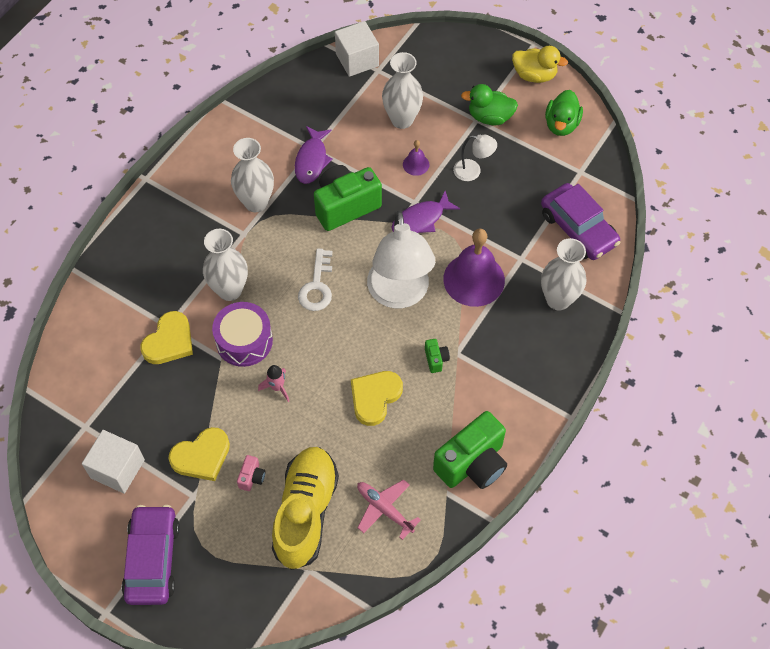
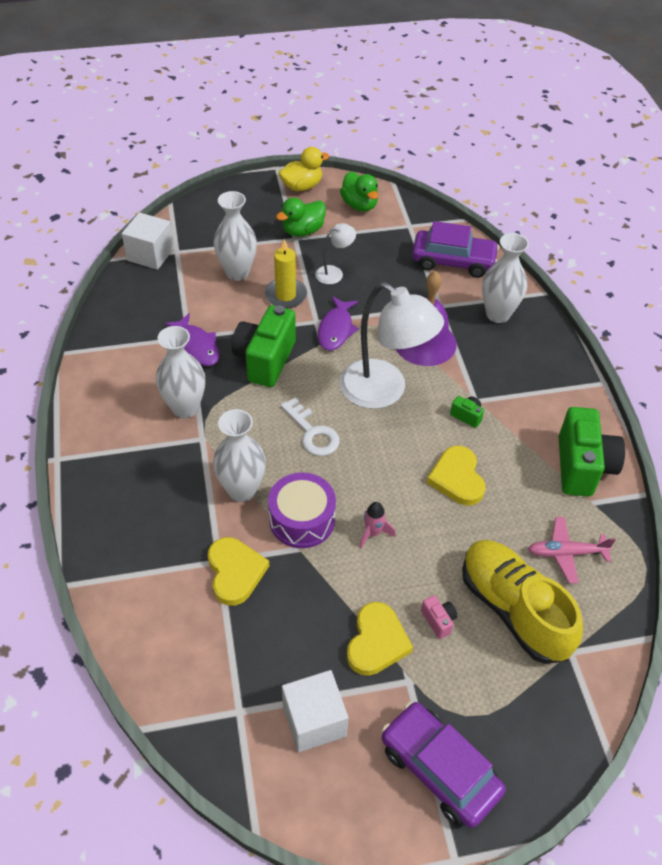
camera: 45 degrees left, 10 degrees down
(416, 164) = (285, 295): purple bell -> yellow candle

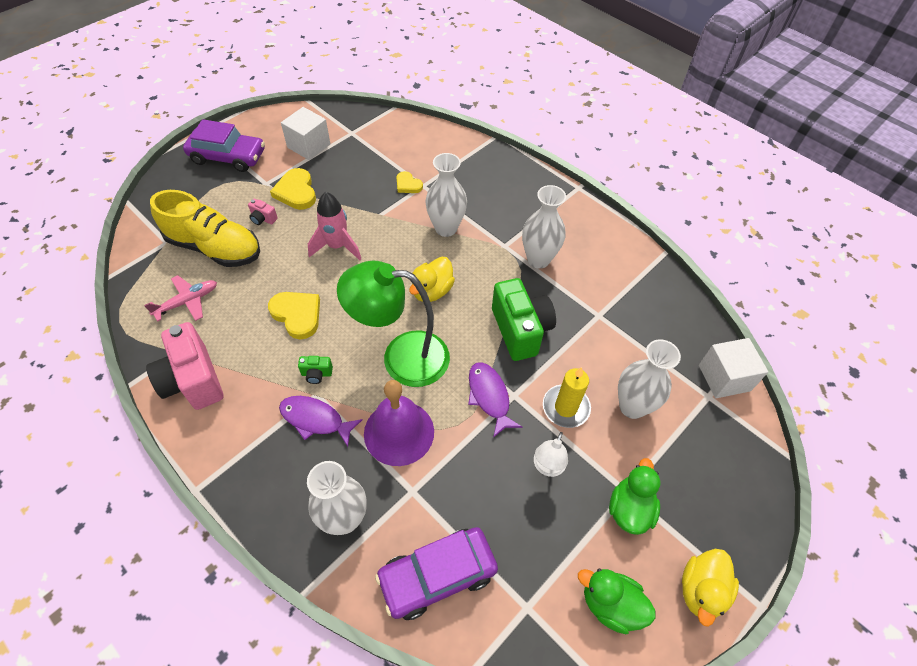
camera: 145 degrees right, 5 degrees up
(197, 346) = (583, 311): purple fish -> purple fish (315, 419)
(235, 572) = (408, 185): yellow heart -> yellow heart, size x0.60
(302, 519) = (391, 231): purple drum -> none
(312, 433) = (432, 291): white key -> yellow duck
(373, 533) = (337, 246): pink rocket -> pink rocket, size x1.71
(384, 391) = (401, 357): white lamp -> green lamp
(582, 467) = (193, 380): green camera -> pink camera

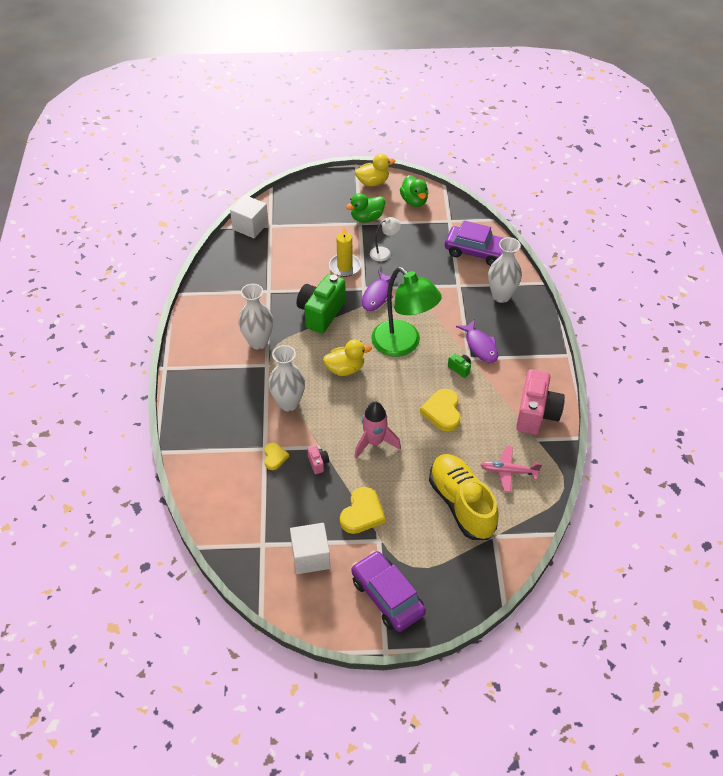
camera: 135 degrees left, 5 degrees down
(263, 219) = (407, 505): pink camera -> pink camera (318, 463)
(399, 432) = (441, 312): purple bell -> none
(632, 406) = (312, 246): white vase -> none

